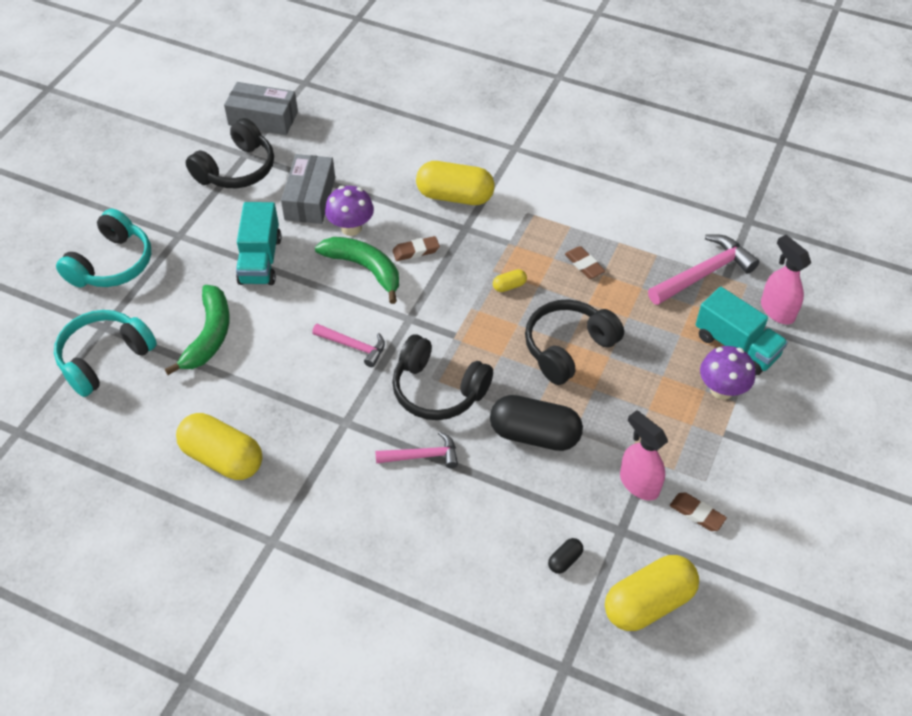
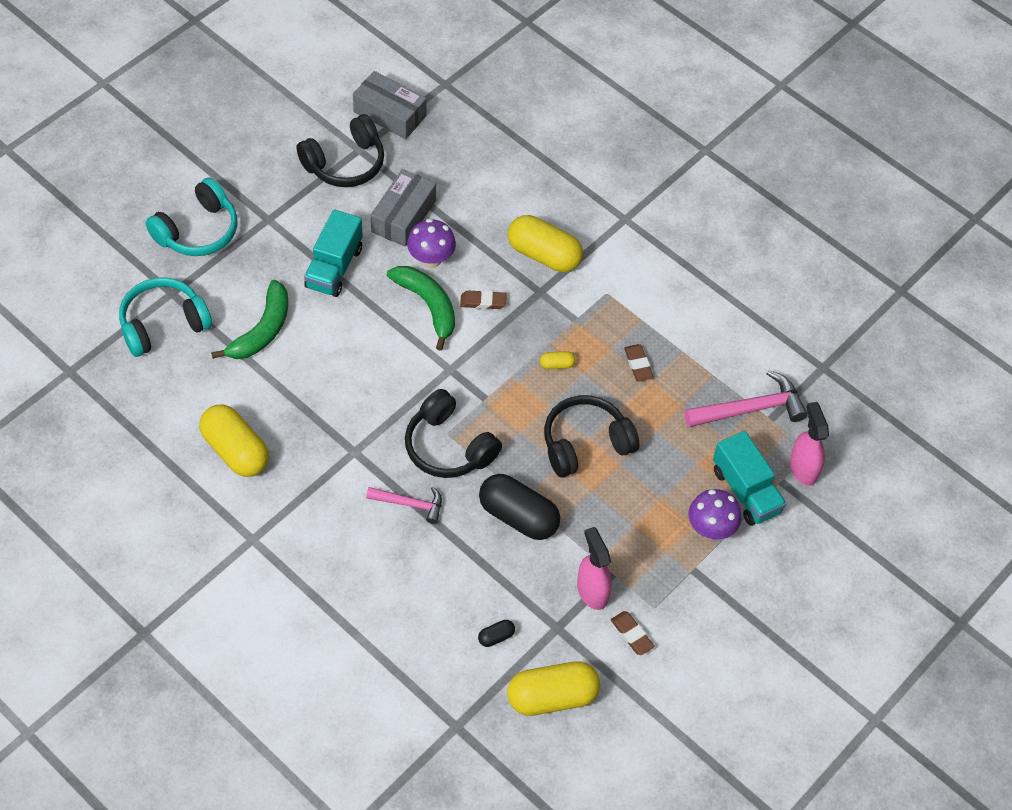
camera: 15 degrees right, 5 degrees up
(353, 346) = (388, 381): pink hammer -> none

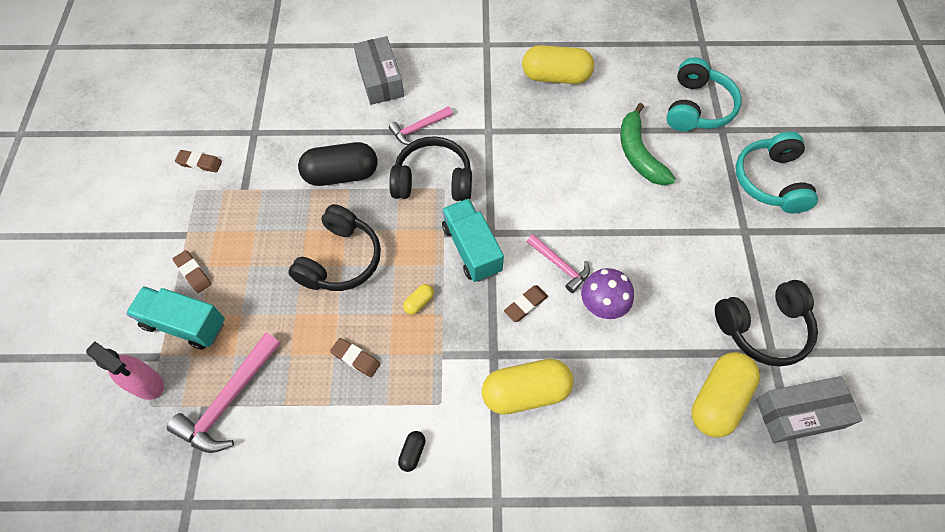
camera: 140 degrees right, 5 degrees up
(334, 267) = (655, 236): turquoise truck -> turquoise truck (472, 249)
(345, 163) = (763, 328): black headphones -> black headphones turned 120 degrees counterclockwise
(404, 216) = (665, 323): grey box -> grey box (380, 79)
(428, 306) = (560, 265): green banana -> pink hammer
(496, 637) = (289, 100): black capsule -> black capsule (412, 453)
(552, 697) = (224, 96): yellow capsule -> yellow capsule (718, 399)
(592, 591) = (249, 168): pink spray bottle -> none
(711, 529) = (193, 273): purple mushroom -> brown eraser

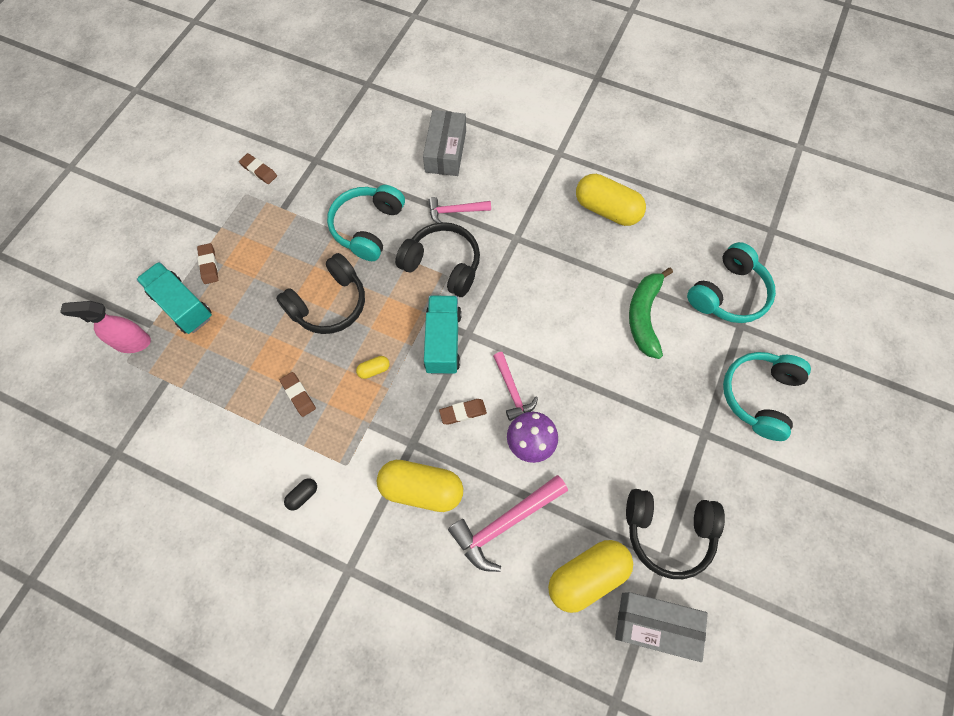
camera: 25 degrees right, 5 degrees up
(146, 383) = (132, 342): pink spray bottle -> pink spray bottle turned 120 degrees clockwise
(229, 400) = (185, 384): pink hammer -> pink hammer (505, 523)
(341, 174) = (367, 227): black capsule -> turquoise headphones

